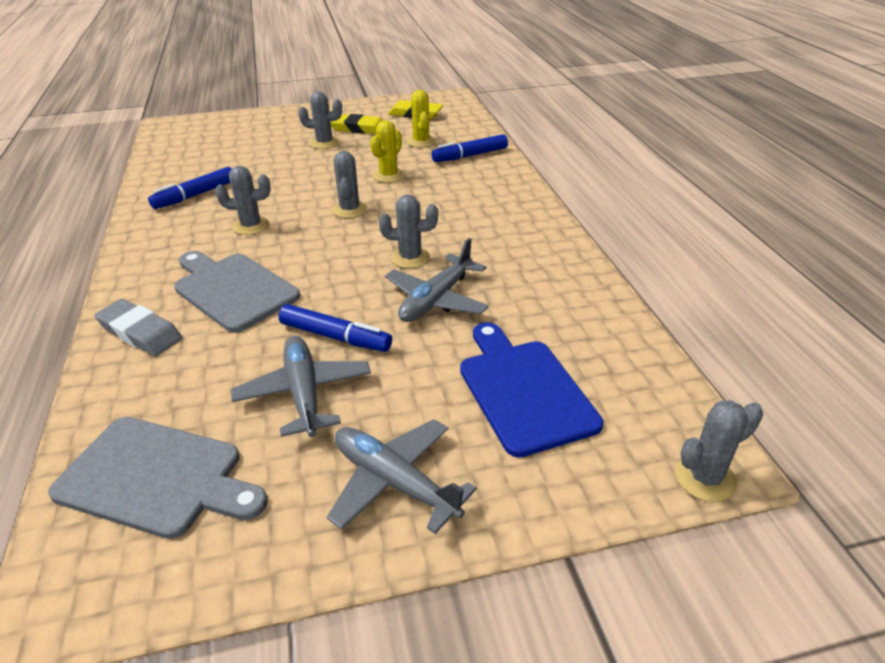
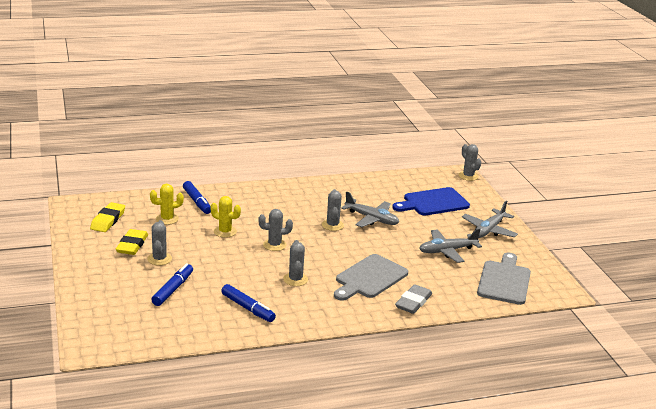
camera: 95 degrees left, 10 degrees down
(335, 337) = (406, 245): blue marker -> blue marker (173, 289)

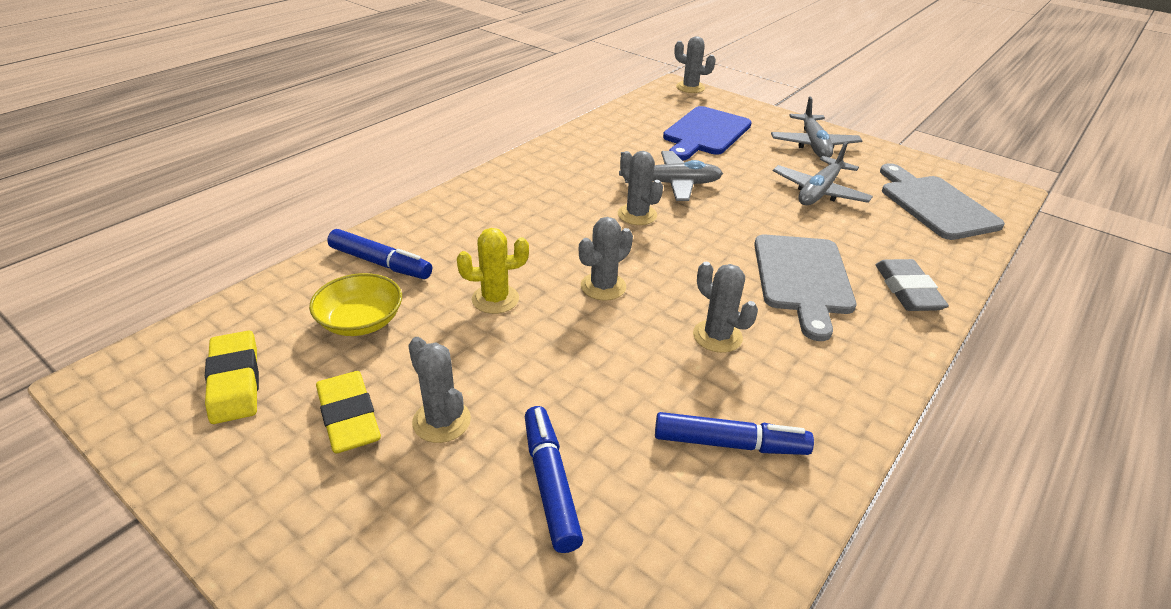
camera: 35 degrees left, 10 degrees up
(167, 219) = (361, 321): yellow cactus -> yellow bowl

